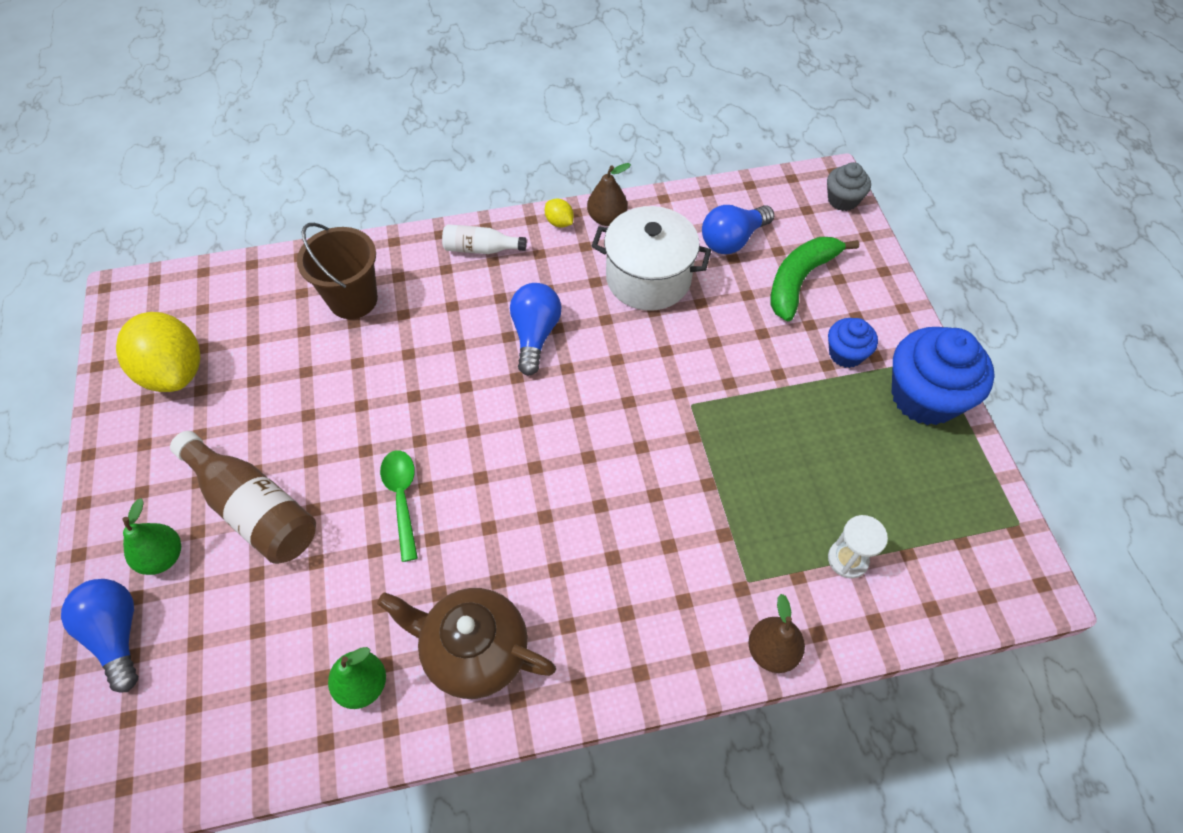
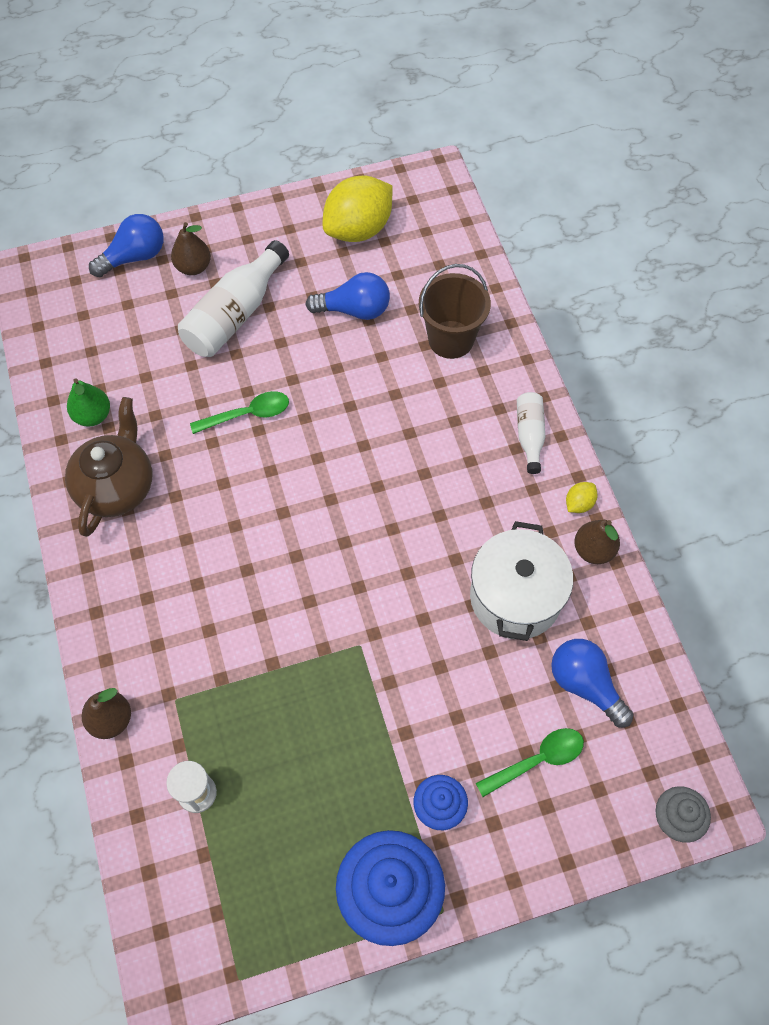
camera: 85 degrees right, 5 degrees up
(163, 557) = (193, 267): green pear -> brown pear
(254, 508) = (235, 314): brown bottle -> white bottle
(535, 335) = (428, 496): blue light bulb -> blue light bulb (354, 310)
(800, 280) = (537, 760): green banana -> green spoon

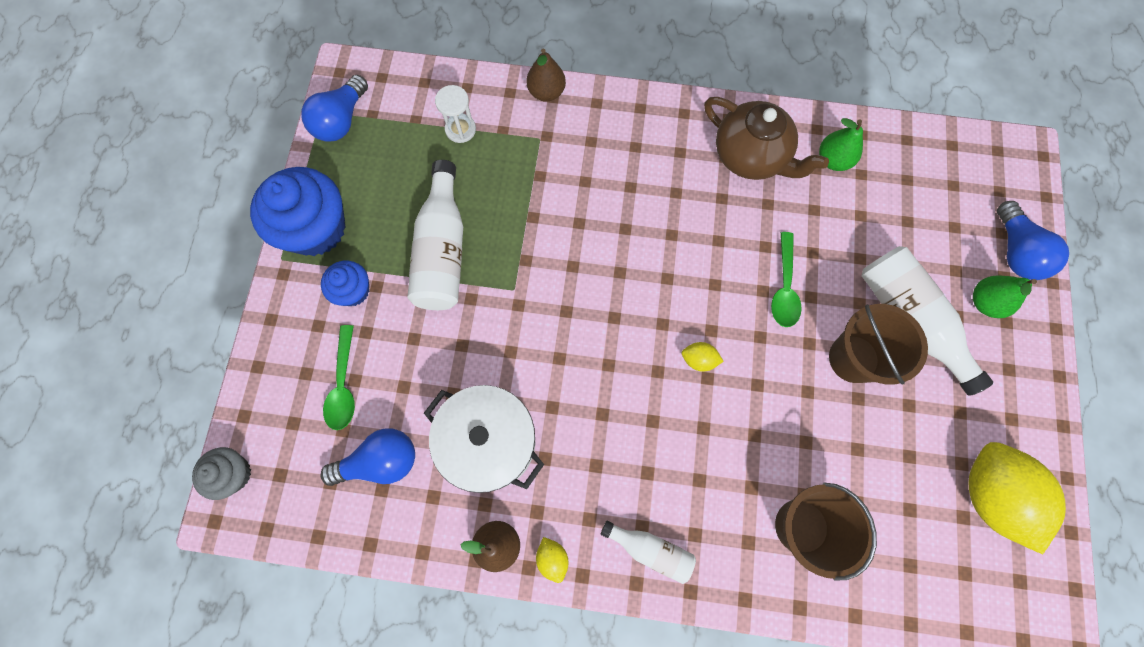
camera: 115 degrees right, 10 degrees up
(193, 267) = (985, 302): brown pear -> green pear
(291, 344) = (853, 358): none -> brown bucket
(350, 458) = (699, 359): none -> yellow lemon
(351, 736) = (442, 250): none -> white bottle
(354, 310) = (876, 440): blue light bulb -> blue light bulb (341, 120)

